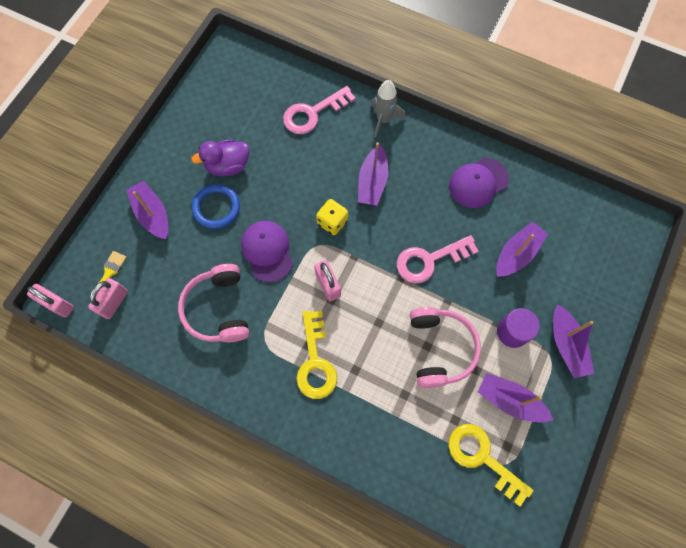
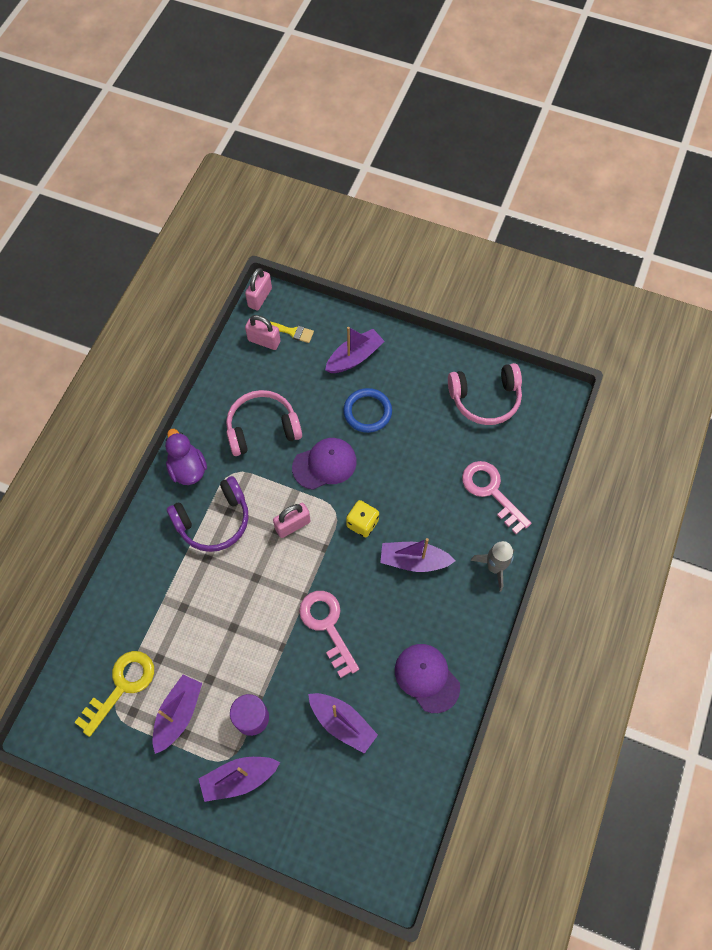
camera: 85 degrees right, 5 degrees down
(228, 166) = (415, 416): purple duck -> purple duck (188, 469)
(315, 361) = (214, 520): yellow key -> purple headphones
(440, 349) = (230, 640): pink headphones -> pink headphones (485, 399)

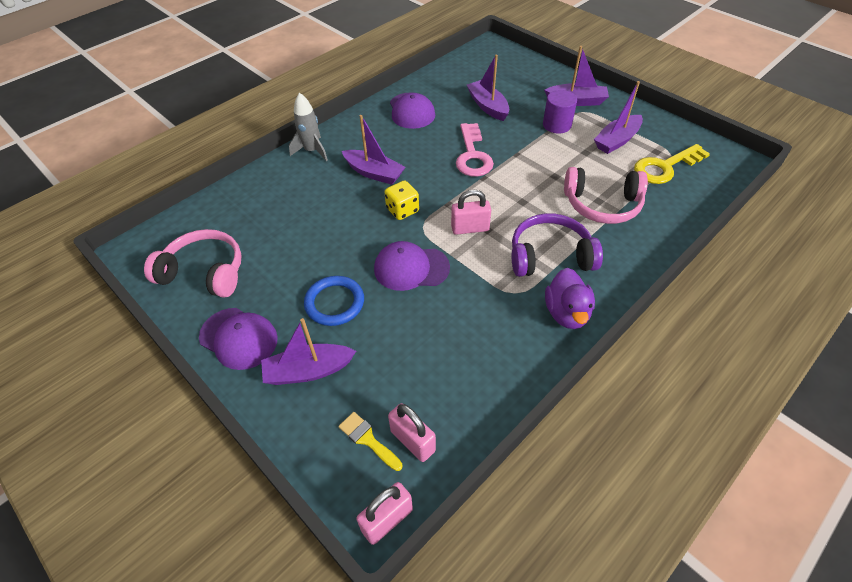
camera: 155 degrees left, 15 degrees down
(262, 428) = (463, 327): pink headphones -> pink headphones (602, 204)
(418, 360) = (238, 338): none -> purple cap
(491, 491) = (270, 197): pink key -> none

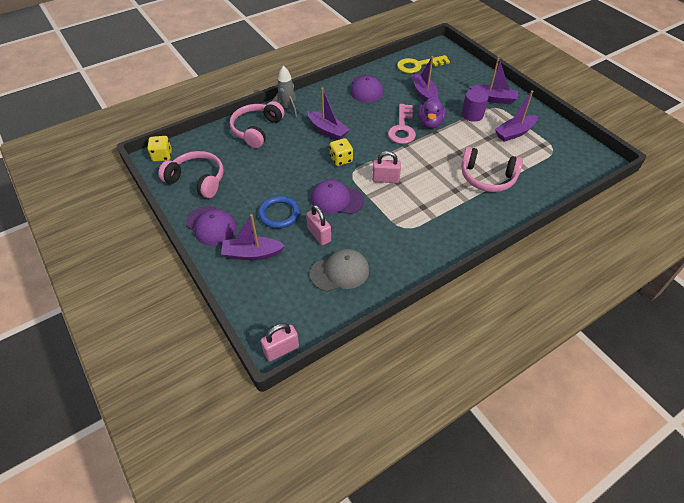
camera: 10 degrees right, 0 degrees up
(146, 245) = (162, 156): none -> yellow dice
(276, 187) = (257, 130): none -> pink headphones
(367, 439) = (280, 301): yellow brush -> none
(413, 441) = (309, 307): pink padlock -> pink padlock (319, 235)
(443, 376) = (340, 272): none -> grey cap
(550, 256) = (437, 207): purple headphones -> none
(566, 313) = (437, 247): purple duck -> purple duck (430, 123)
(665, 167) = (544, 158): yellow key -> yellow key (418, 65)

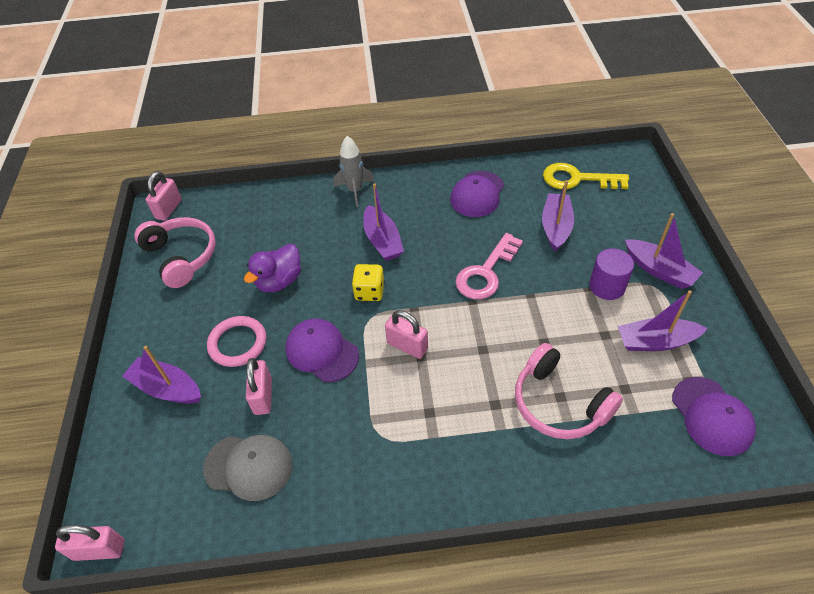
camera: 30 degrees right, 0 degrees up
(162, 156) = (168, 209): yellow dice -> pink padlock
(211, 226) = (152, 327): purple cap -> purple cap (712, 416)
(257, 130) = (296, 210): pink headphones -> none
(279, 214) = (238, 343): blue ring -> pink ring
(430, 123) = (532, 278): purple duck -> purple duck (279, 281)

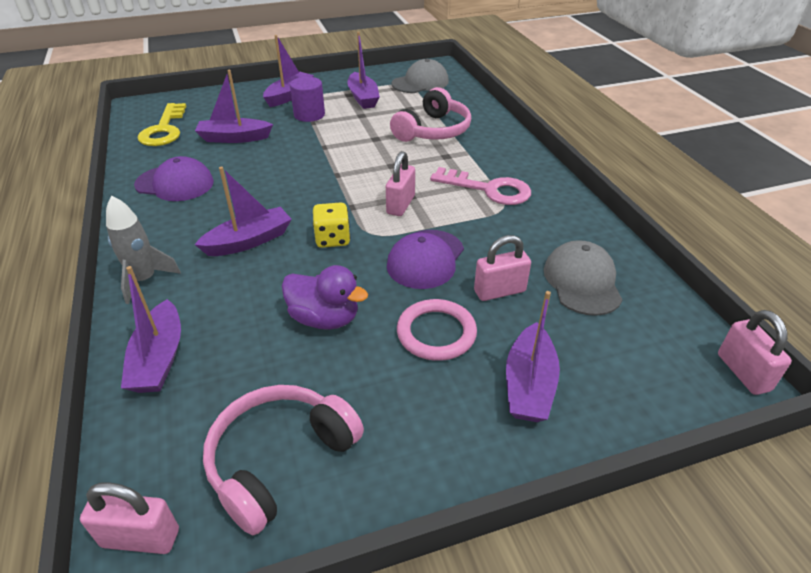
camera: 105 degrees left, 10 degrees down
(279, 204) = (159, 358): none -> purple boat
(486, 272) = (297, 170): pink key -> pink key (488, 189)
(712, 416) = (420, 82): purple cap -> grey cap

